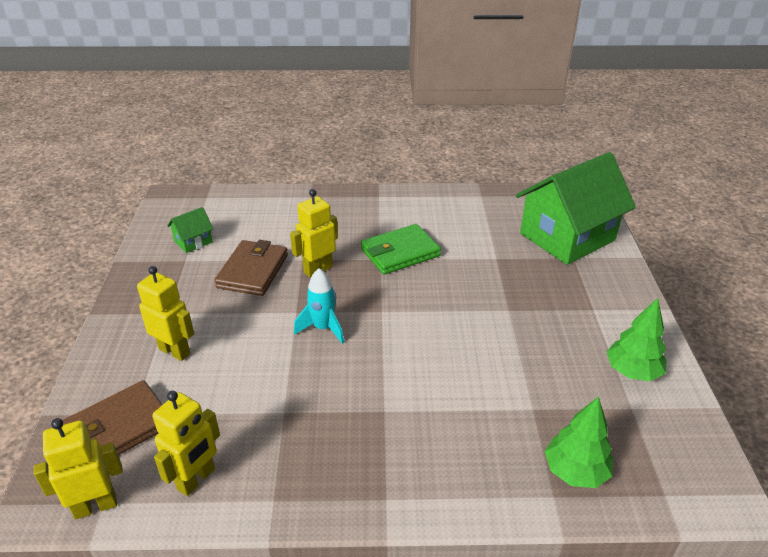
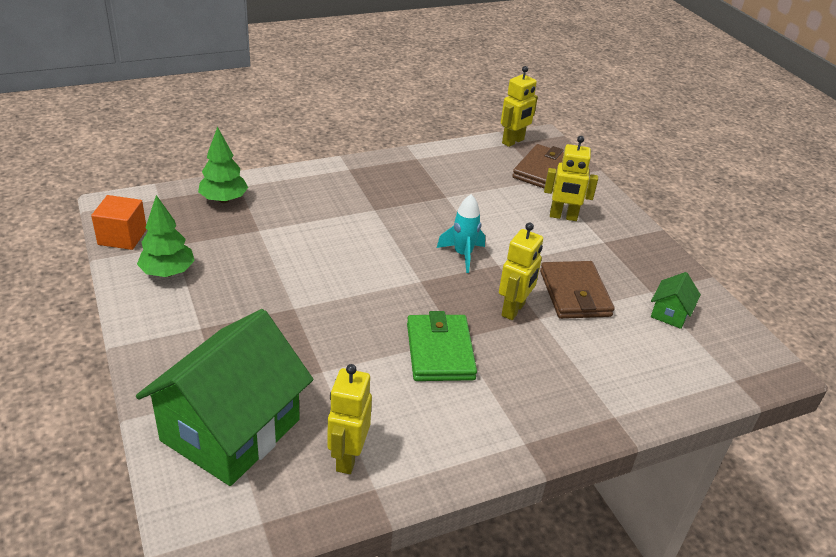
camera: 155 degrees right, 0 degrees up
(196, 479) = (470, 159): yellow robot -> yellow robot (347, 457)
(400, 252) = (440, 351): green wallet -> green wallet turned 45 degrees counterclockwise
(696, 433) = (122, 237): none -> orange cube

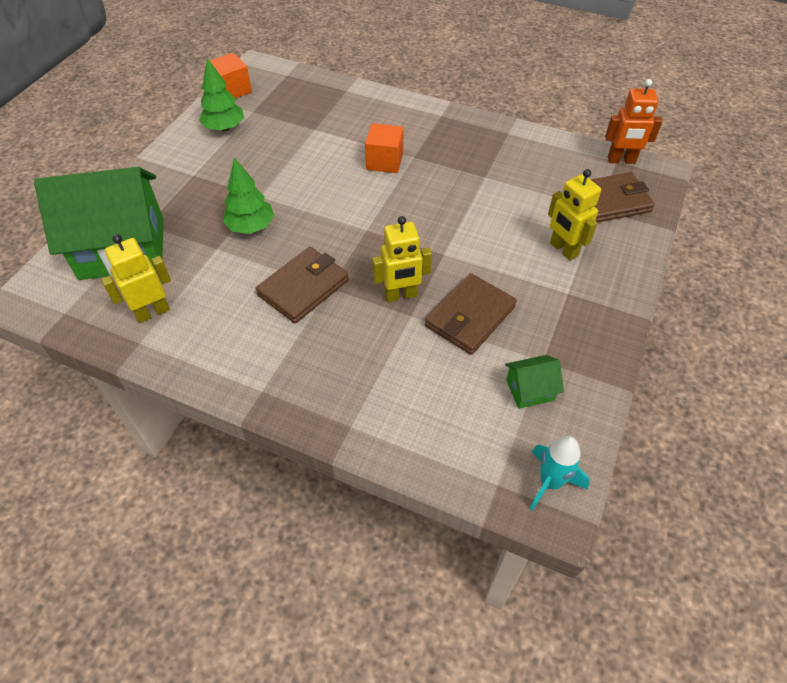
camera: 50 degrees right, 15 degrees up
(224, 200) = (323, 95): green tree -> green tree (251, 227)
(357, 224) = (384, 161): none -> orange cube
(440, 351) = (303, 288): green wallet -> brown wallet
(462, 255) = (427, 230): turquoise rocket -> turquoise rocket (550, 482)
(513, 141) = (621, 160): yellow robot -> orange robot

